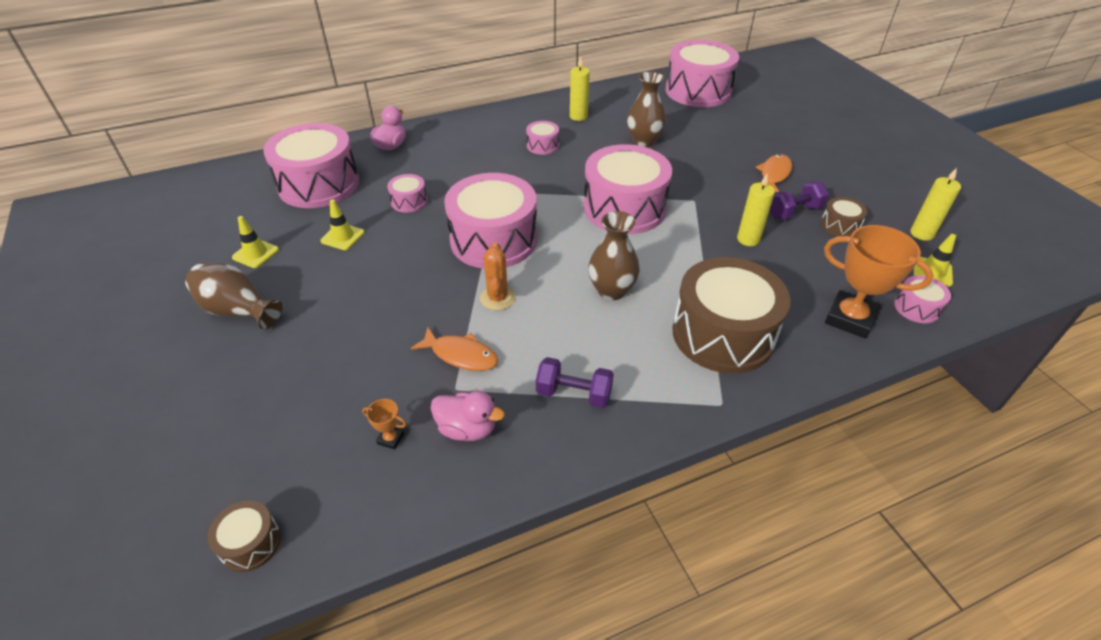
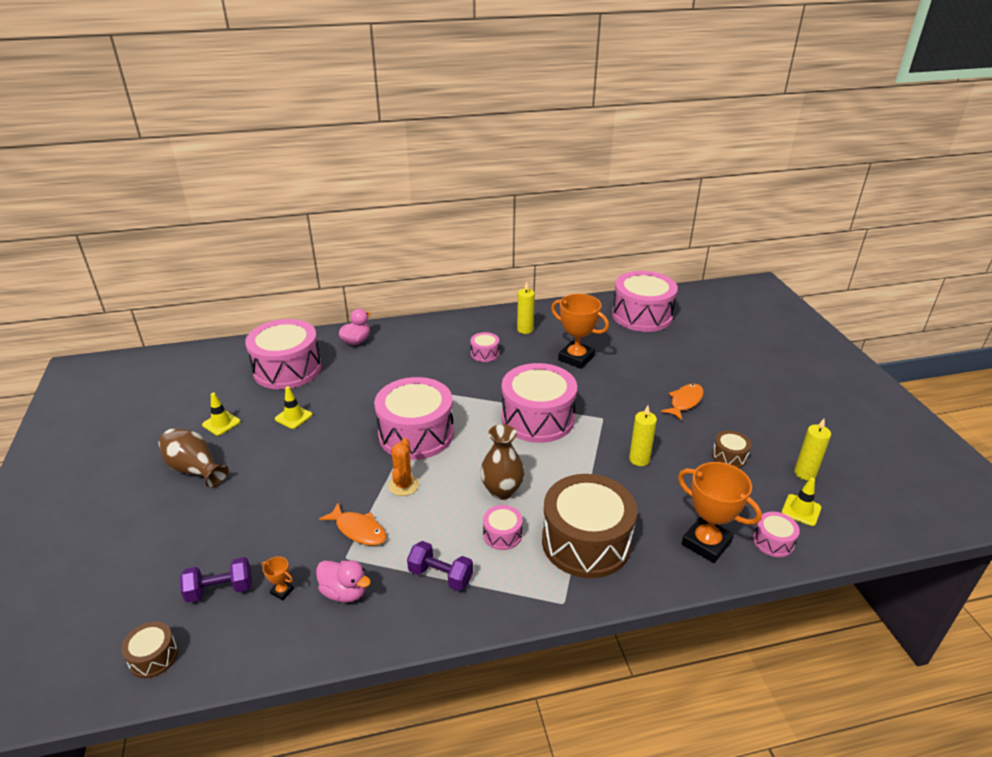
camera: 10 degrees right, 10 degrees down
(409, 201) = (356, 392): pink drum -> pink drum (502, 534)
(644, 141) = (576, 358): brown vase -> orange trophy
(794, 212) = (691, 439): purple dumbbell -> purple dumbbell (220, 590)

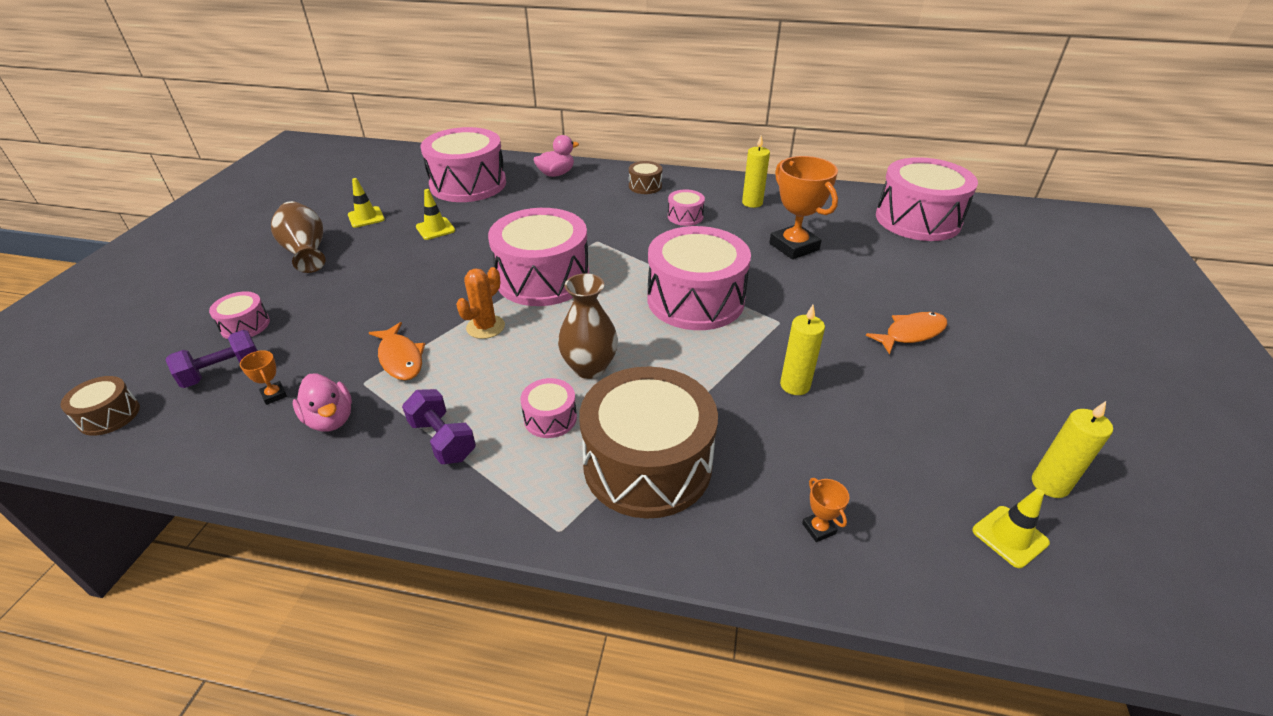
camera: 25 degrees right, 5 degrees up
(220, 590) = (223, 372): purple dumbbell -> purple dumbbell turned 45 degrees counterclockwise
(706, 543) = (818, 528): orange trophy -> orange trophy, size x0.42
(729, 456) = (934, 422): brown drum -> brown drum (645, 186)
(773, 541) = (931, 566): pink drum -> pink drum (245, 325)

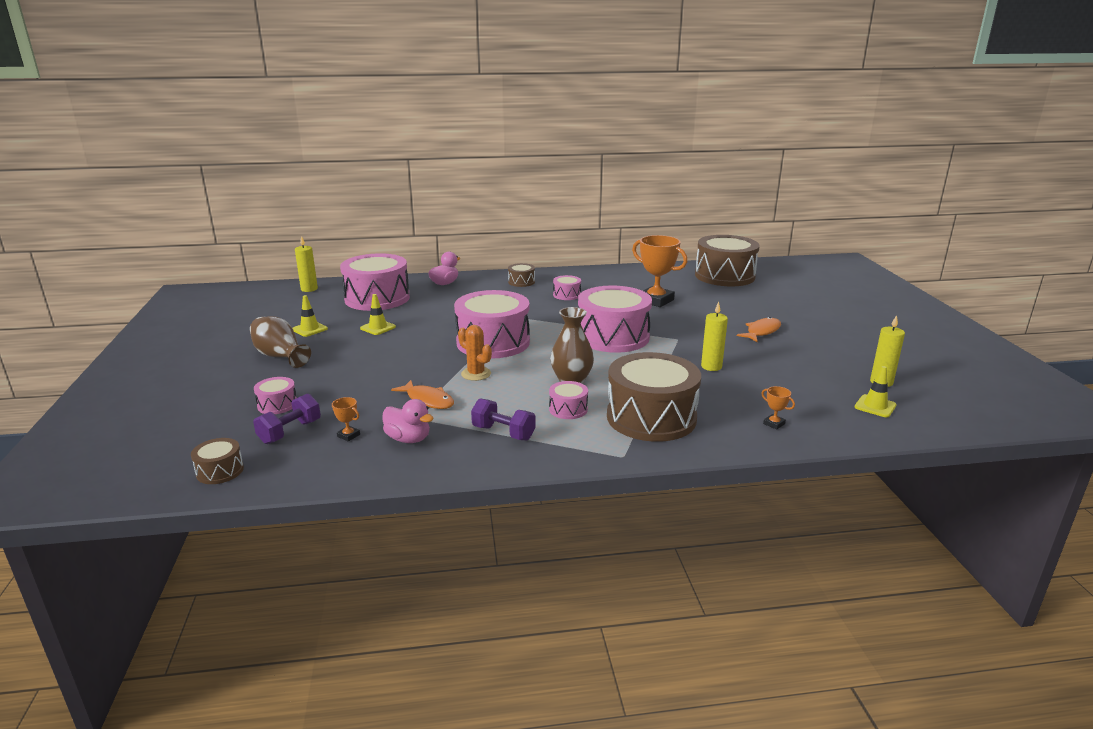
camera: 20 degrees left, 15 degrees down
(485, 327) = (476, 374): orange cactus -> orange cactus turned 60 degrees counterclockwise
(752, 203) = (608, 281): yellow candle -> yellow candle (309, 289)
(917, 219) = (724, 276): pink drum -> brown drum

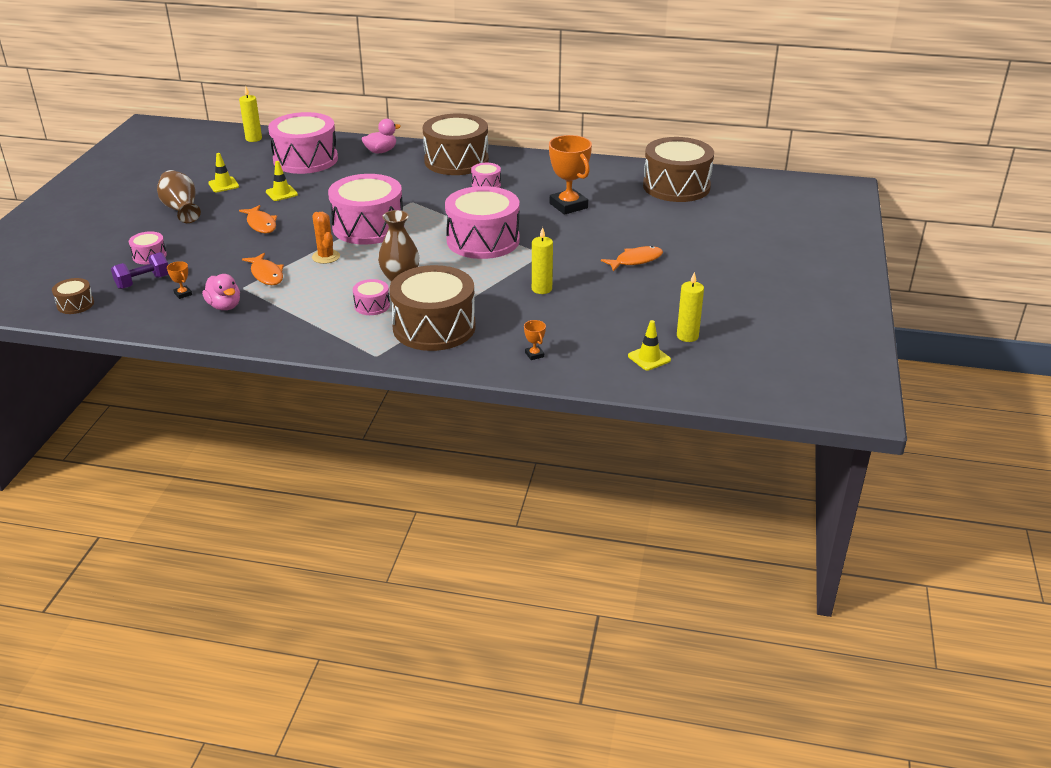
camera: 20 degrees right, 10 degrees up
(380, 356) = (261, 224): none -> orange fish
(503, 433) = (301, 316): purple dumbbell -> none
(521, 282) = (456, 161): brown drum -> brown drum, size x2.27

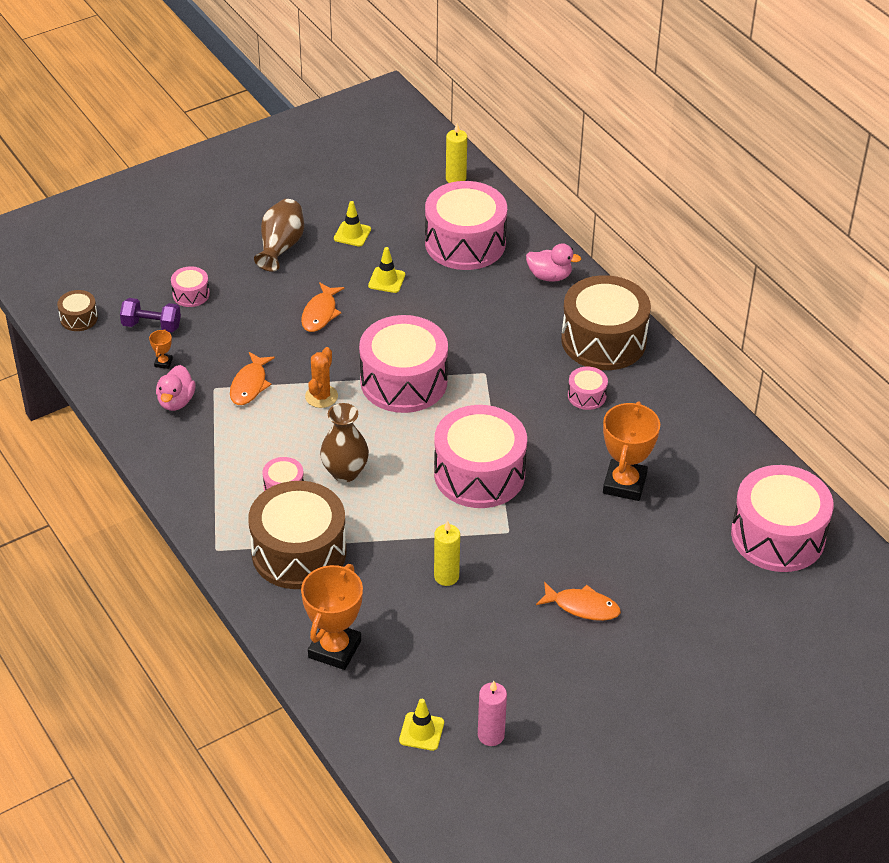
camera: 45 degrees right, 10 degrees up
(534, 355) = (334, 649): orange trophy -> orange trophy, size x2.37
(676, 186) = (778, 536): brown drum -> pink drum
(687, 336) = (491, 735): yellow candle -> pink candle

